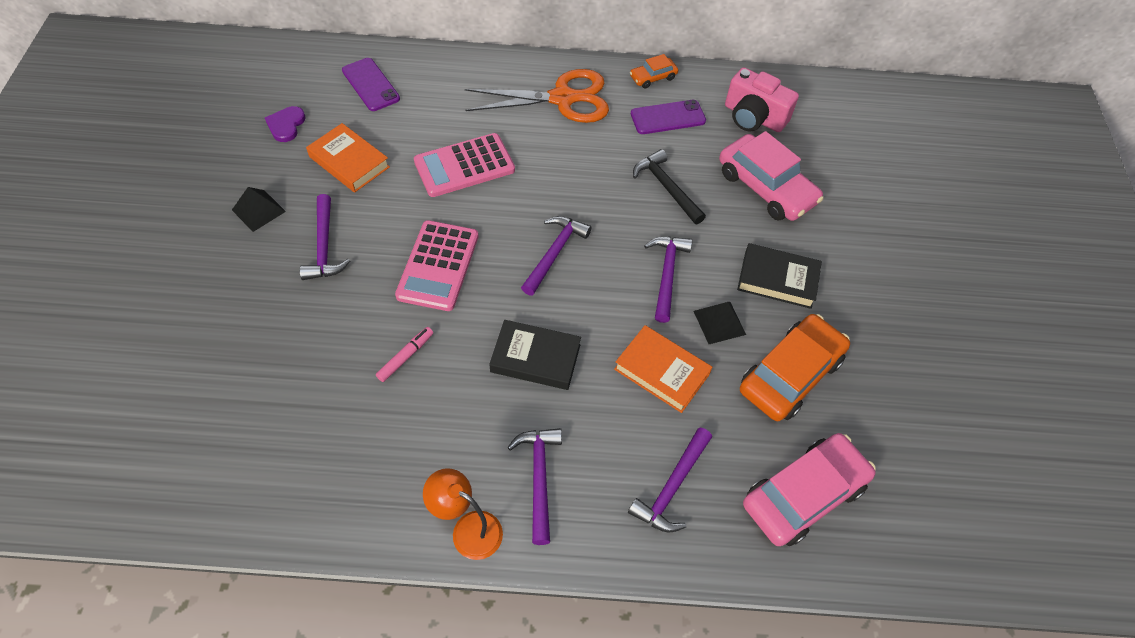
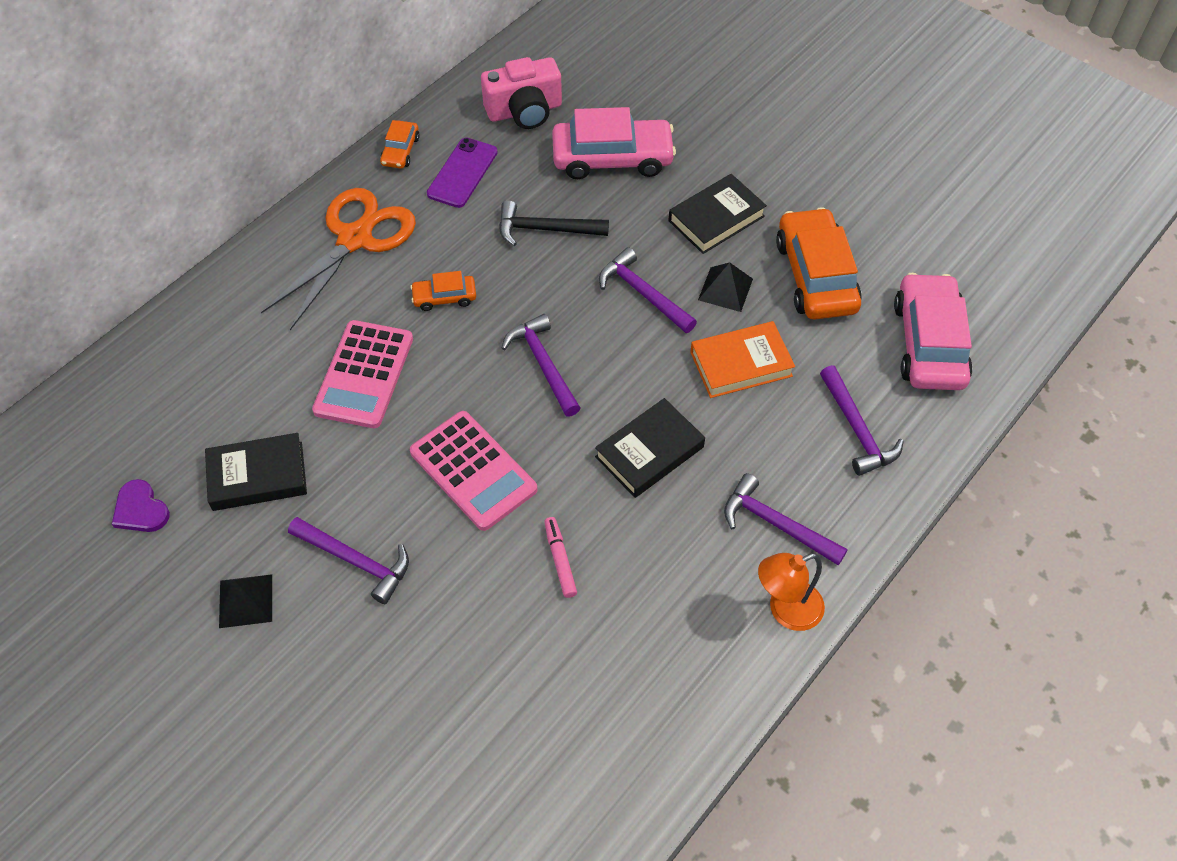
camera: 50 degrees left, 0 degrees up
(349, 162) = (258, 476): orange book -> black book
(370, 85) = (161, 395): purple phone -> none
(560, 169) = (444, 297): none -> orange car

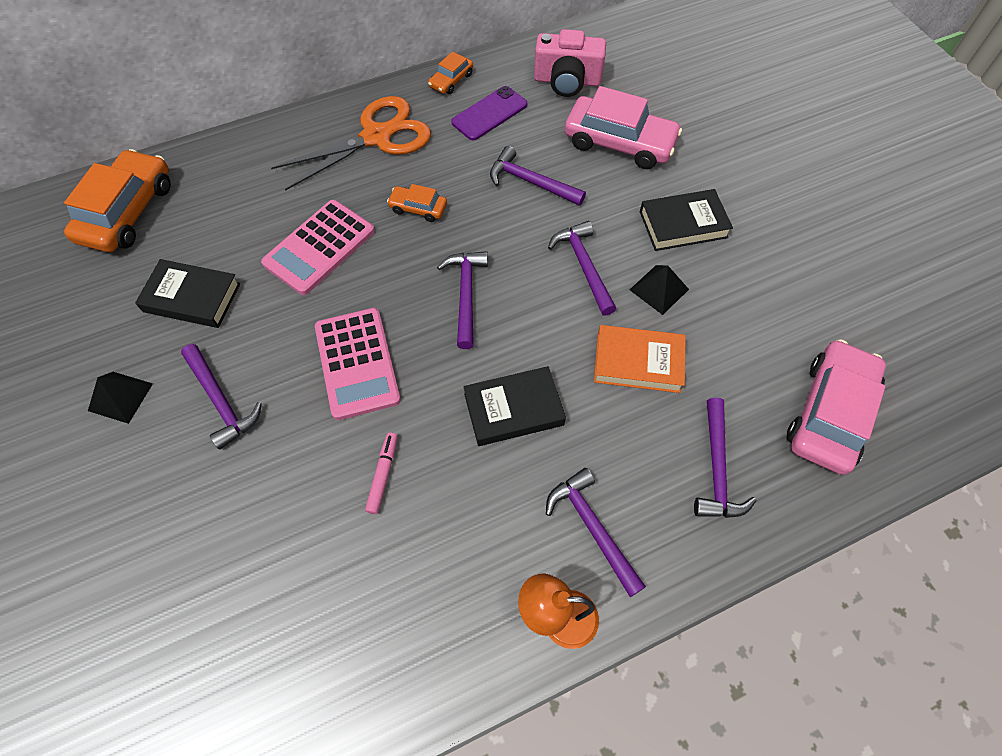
camera: 25 degrees right, 5 degrees up
(140, 509) = (94, 289): purple heart -> none
(545, 229) = (531, 182): black hammer -> purple hammer
(815, 275) = (749, 308): orange car -> orange car (127, 212)

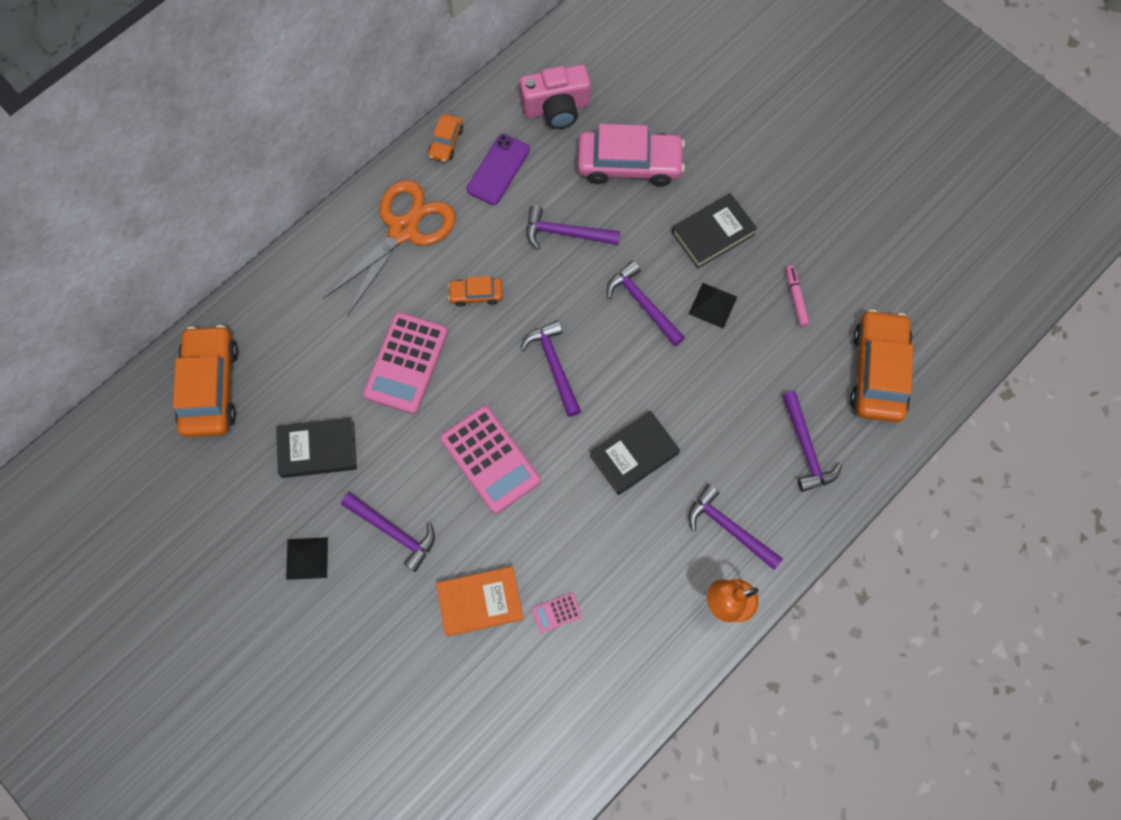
camera: 20 degrees left, 10 degrees up
(351, 552) = (556, 612): none -> pink calculator
(383, 475) = (554, 544): pink marker -> pink marker (795, 298)
(638, 362) = (717, 378): orange book -> orange book (480, 602)
(829, 413) = (877, 371): pink car -> orange car

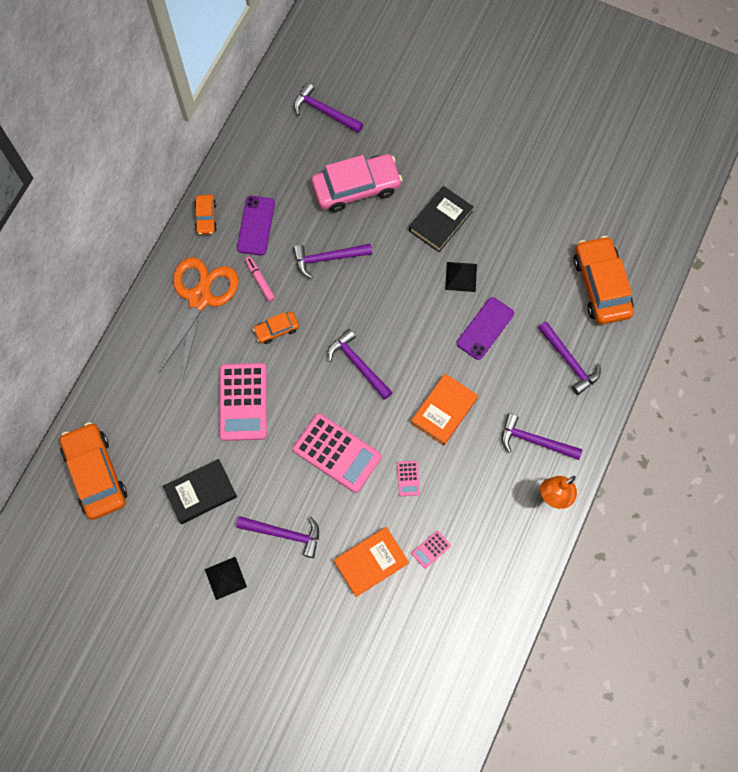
camera: 20 degrees left, 0 degrees up
(556, 108) = (283, 161): pink camera -> none
(561, 519) = (408, 478): none -> pink calculator
(634, 454) = (444, 411): black book -> orange book
(643, 303) = (407, 293): purple hammer -> purple hammer (324, 111)
(719, 375) = (485, 328): none -> purple phone
(795, 298) = (521, 250): pink marker -> pink marker (260, 280)

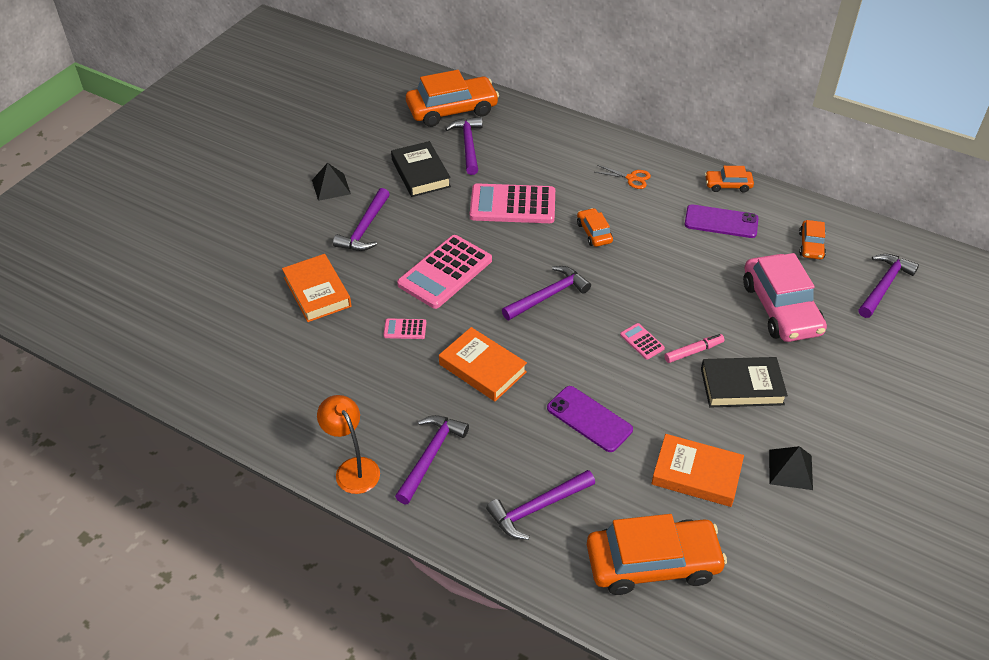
camera: 95 degrees right, 25 degrees down
(199, 298) = (631, 178): orange scissors -> orange scissors, size x0.41
(260, 280) = (653, 222): pink marker -> pink marker (693, 351)
(281, 158) = (811, 245): none -> orange car
(327, 258) = (683, 277): purple hammer -> purple hammer (468, 145)
(431, 549) = (318, 343): pink calculator -> pink calculator (642, 341)
(440, 221) = (741, 386): black book -> black book turned 45 degrees counterclockwise
(461, 276) = (662, 400): black pyramid -> black pyramid (790, 469)
(525, 256) = (696, 474): none -> orange book

